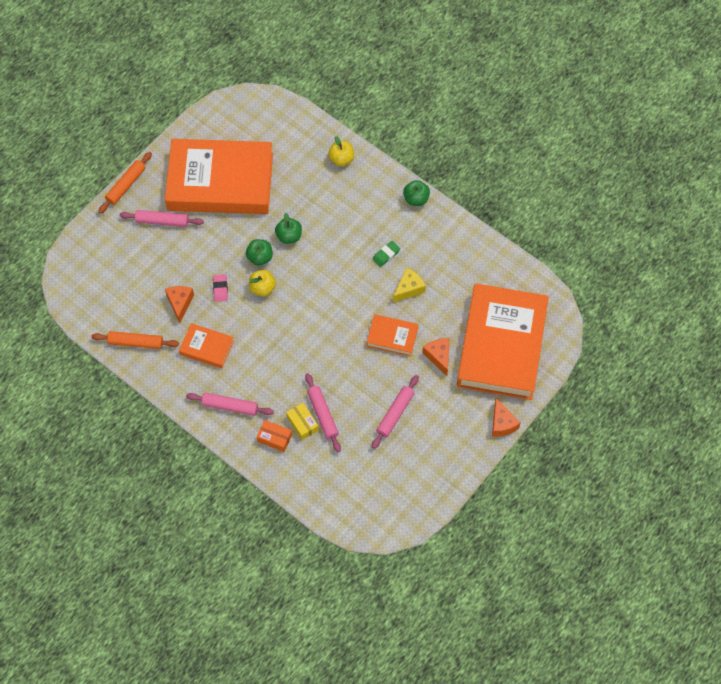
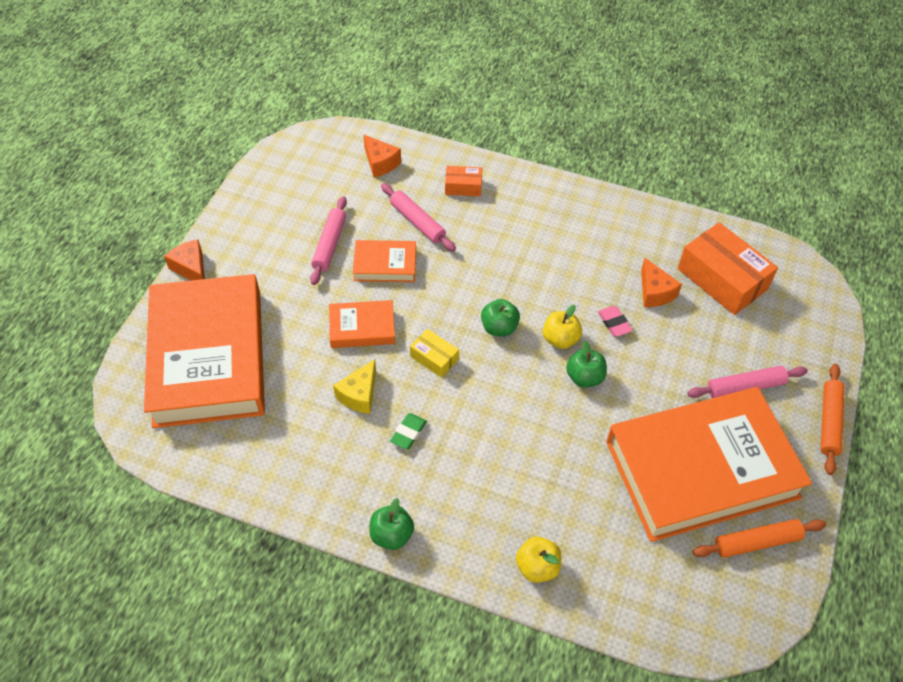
camera: 160 degrees right, 10 degrees down
(127, 299) = (722, 279): none -> orange box
(136, 342) = (679, 236): orange rolling pin -> orange rolling pin (757, 542)
(207, 347) = (591, 253): orange book -> orange book (385, 265)
(230, 406) = (530, 203): pink rolling pin -> none
(289, 236) = (559, 418): green apple -> green apple (499, 328)
(302, 423) = (437, 208): yellow box -> yellow box (434, 358)
(439, 356) = (292, 321): orange cheese -> orange cheese (380, 163)

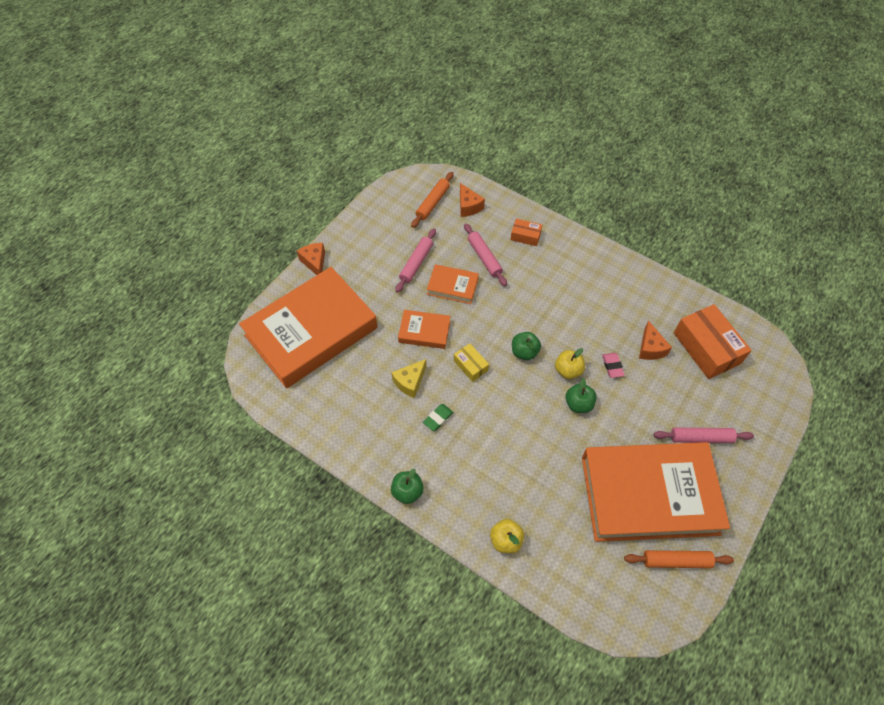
camera: 15 degrees right, 5 degrees up
(208, 357) = (311, 331): orange book -> orange book turned 45 degrees clockwise
(829, 422) = (760, 480): orange rolling pin -> orange rolling pin (433, 203)

